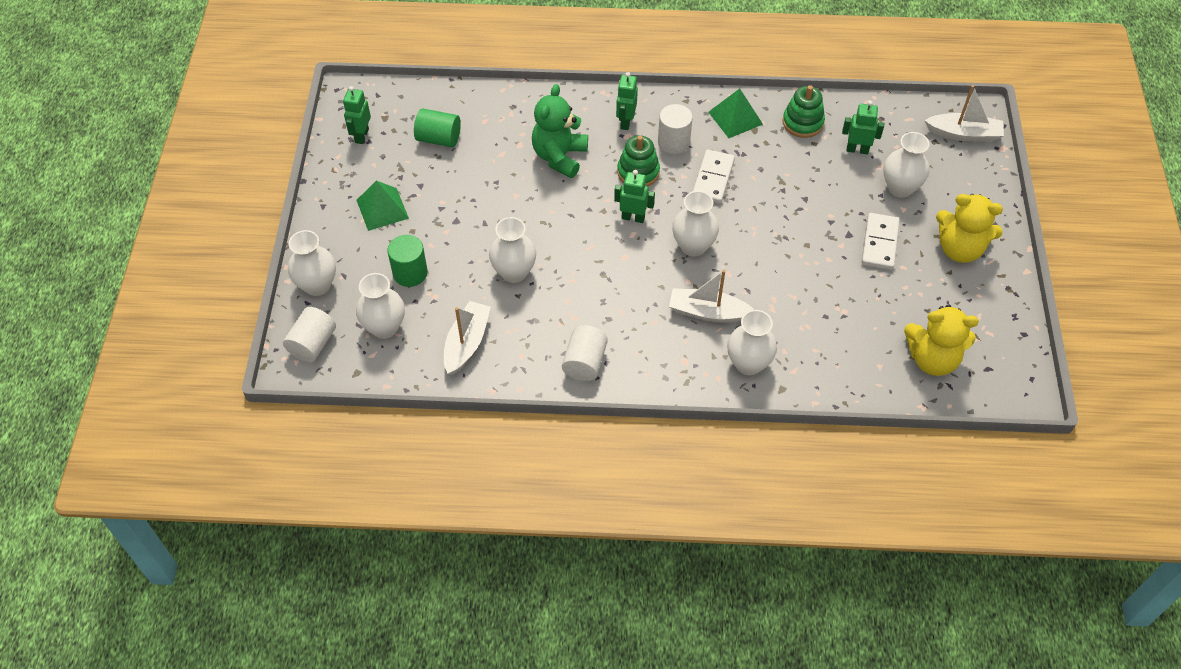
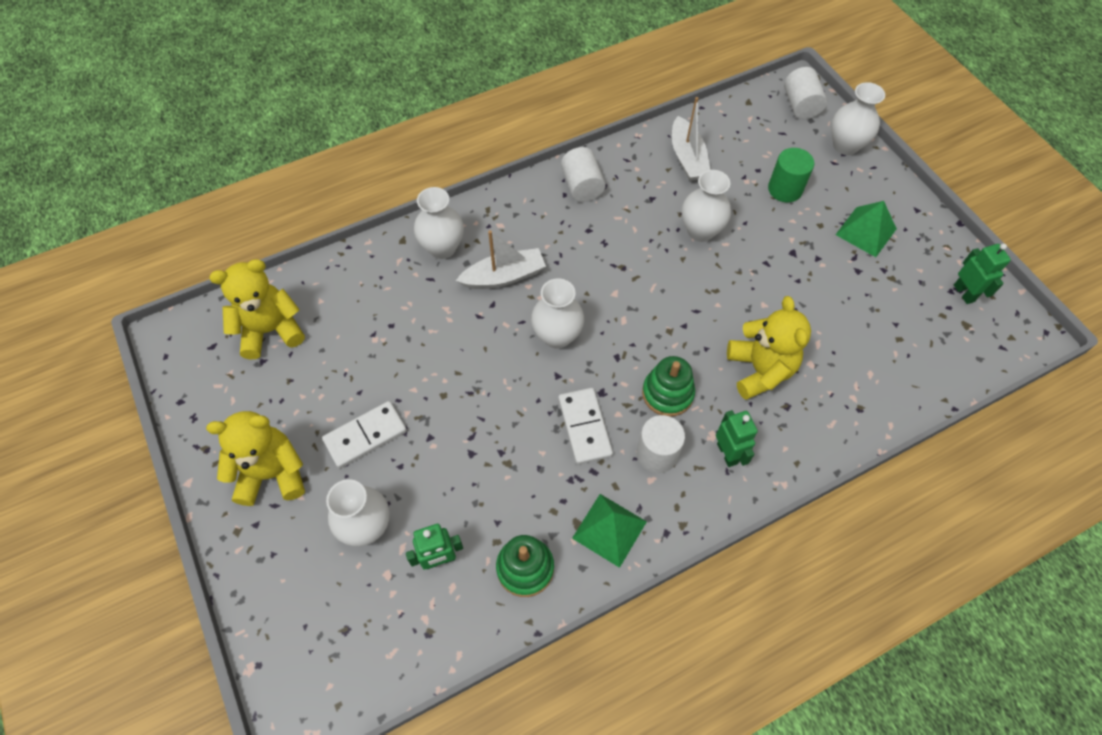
camera: 150 degrees right, 5 degrees up
(384, 327) = (761, 140): white vase -> none
(439, 138) = (892, 328): green cylinder -> none
(559, 157) = (759, 370): green teddy bear -> yellow teddy bear
(633, 217) = (635, 338): green robot -> none
(879, 243) = (365, 436): white domino -> white domino turned 75 degrees clockwise
(964, 134) = (309, 666): white boat -> none

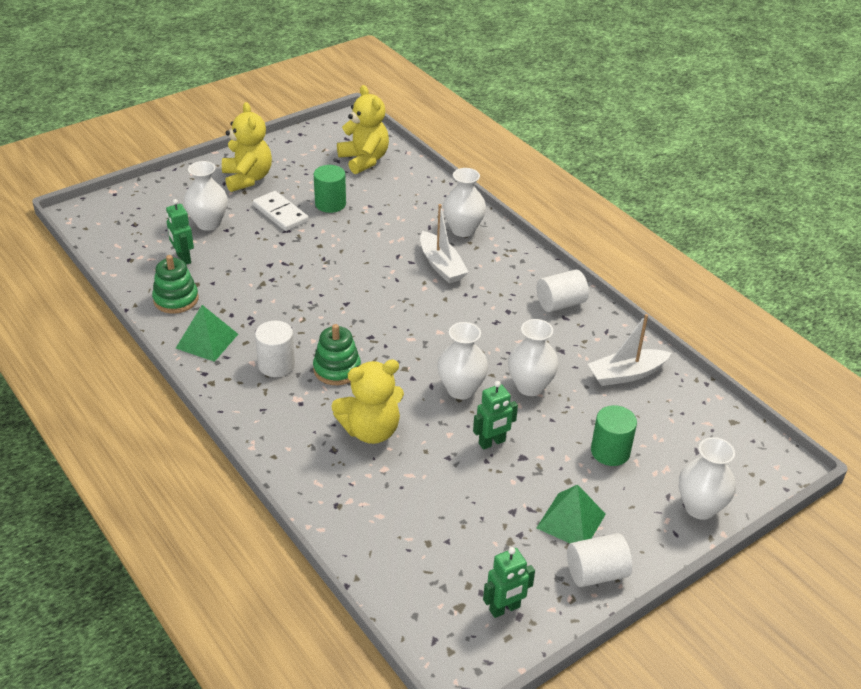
camera: 80 degrees right, 20 degrees down
(358, 377) = (330, 204): none -> green cylinder
(557, 336) = (386, 300): white vase -> white vase (461, 389)
(585, 427) = (298, 322): white domino -> none
(727, 453) = (280, 409): green robot -> green robot (492, 443)
(800, 105) = (749, 467): white cylinder -> white cylinder (596, 573)

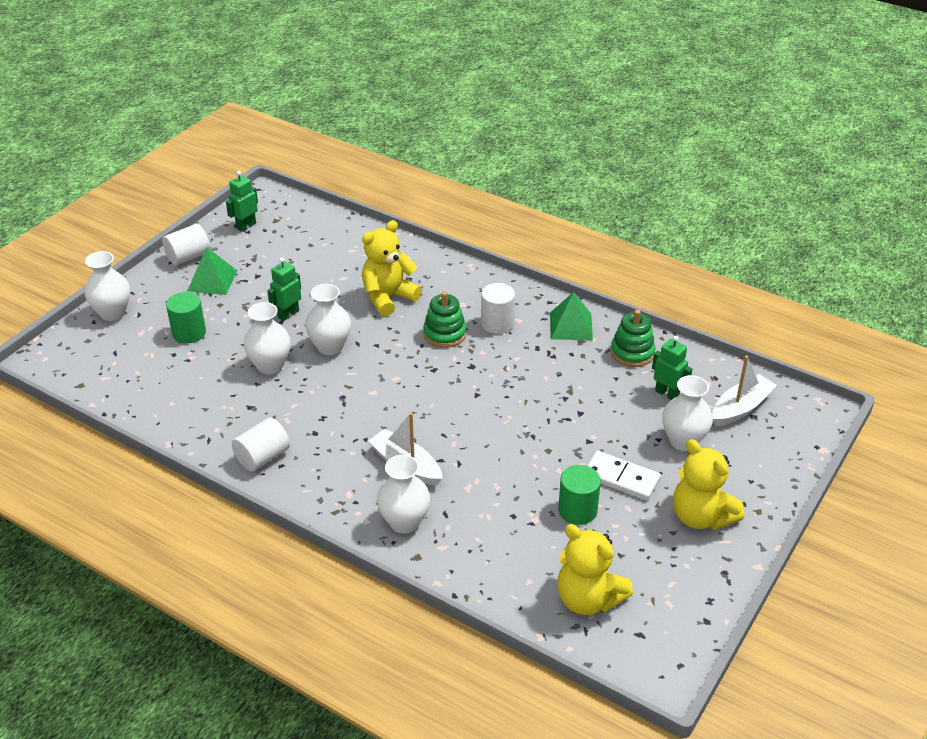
camera: 160 degrees right, 0 degrees up
(626, 374) = (183, 401): white boat -> white boat (740, 408)

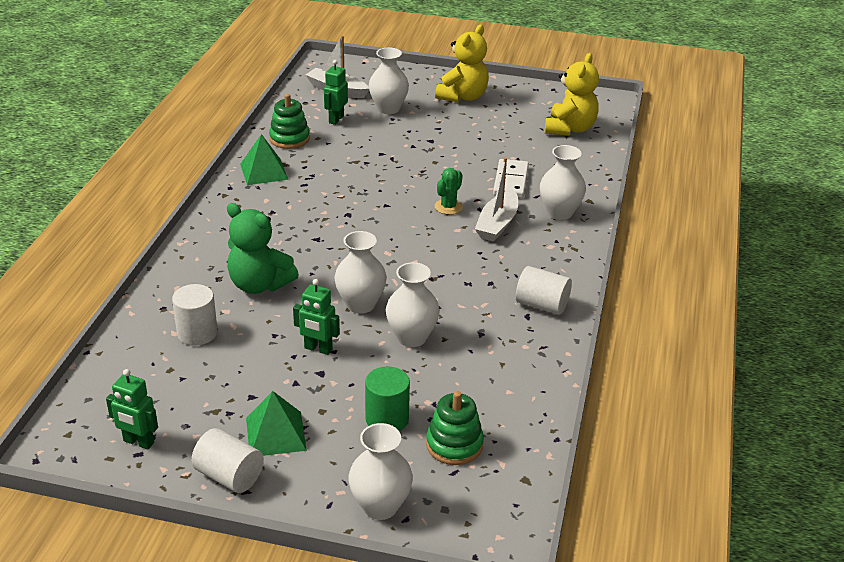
camera: 110 degrees left, 5 degrees down
(388, 297) = (259, 285): yellow teddy bear -> green teddy bear
(444, 334) = (306, 237): green stacking toy -> green stacking toy (454, 445)
(454, 437) = (448, 207): none -> green cactus
(497, 323) = (277, 210): white cylinder -> white cylinder (197, 333)
(577, 510) = (491, 142): green cylinder -> none
(621, 478) = (445, 128): white domino -> white domino (510, 181)

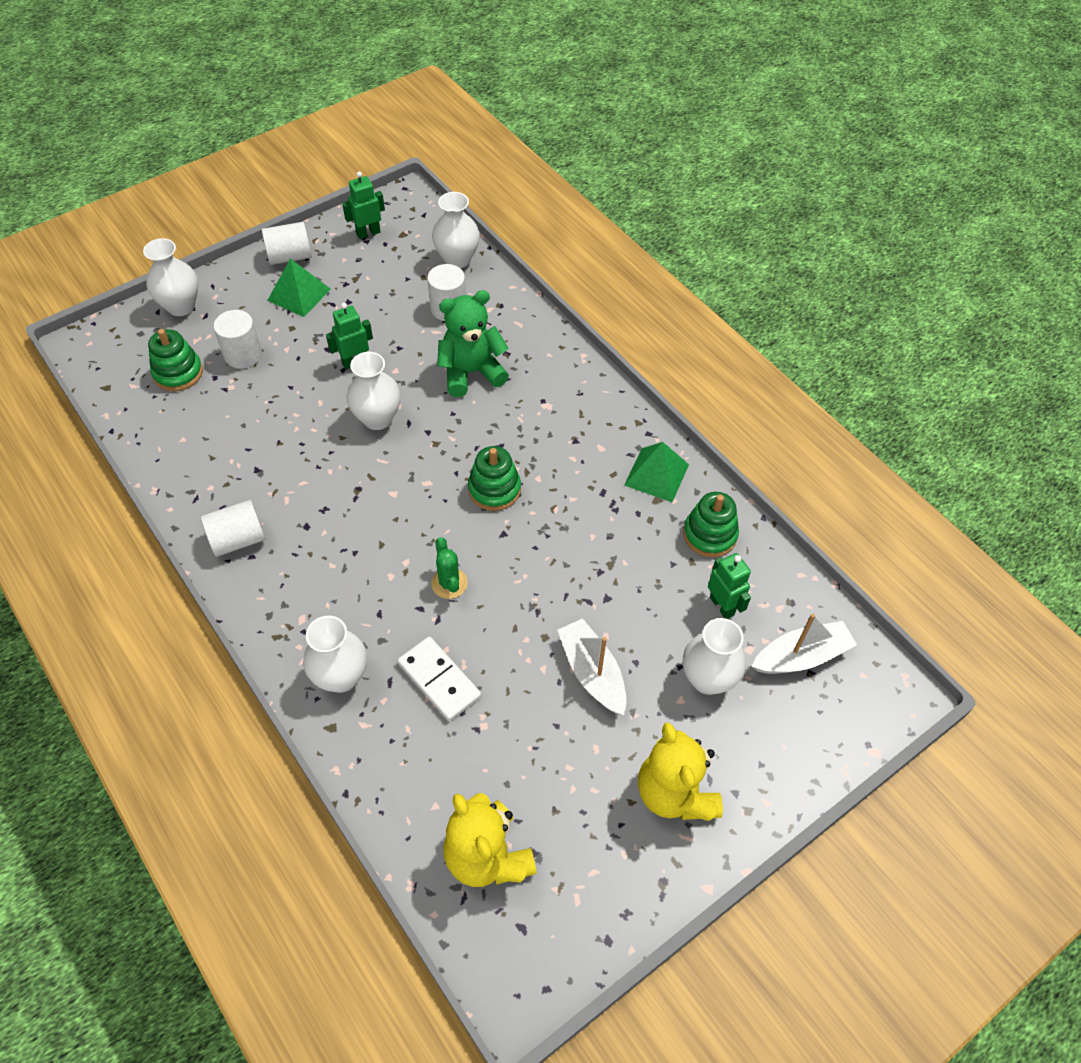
camera: 130 degrees right, 20 degrees up
(356, 224) = (494, 489): none -> green stacking toy
(387, 419) = (243, 355): green cylinder -> white cylinder
(412, 337) = (303, 423): white vase -> white vase (457, 259)
(497, 224) = (379, 602): white boat -> white boat (592, 673)

